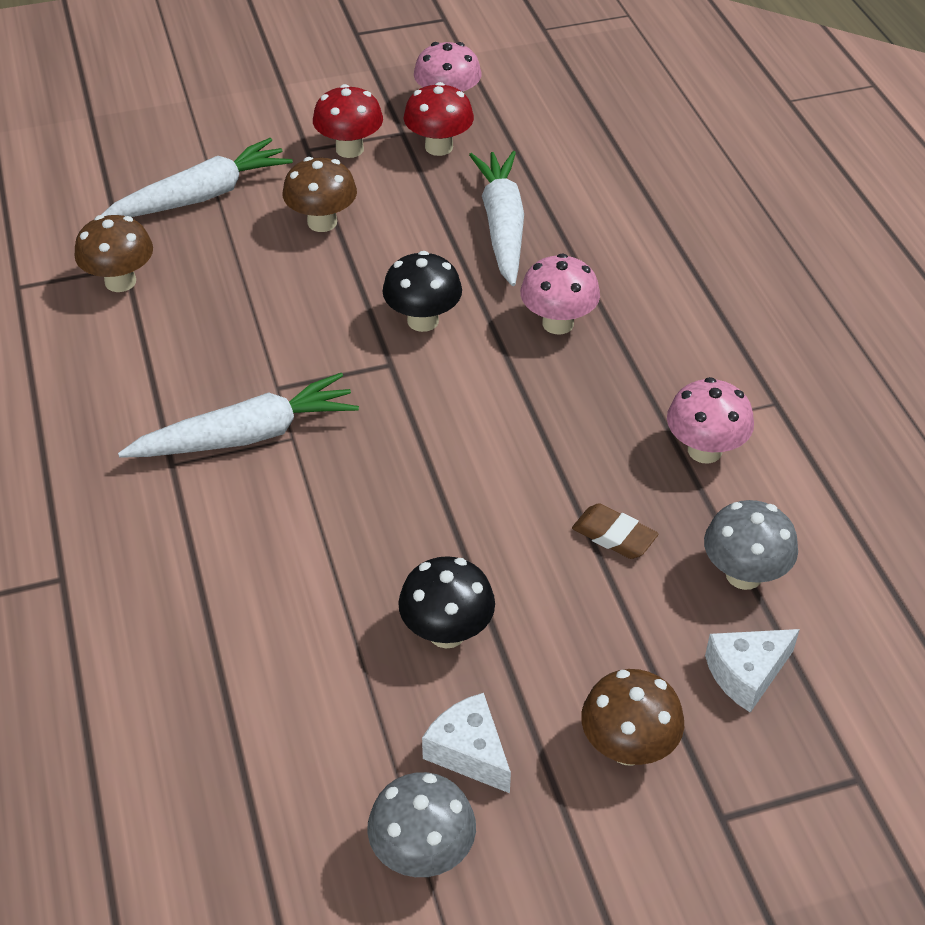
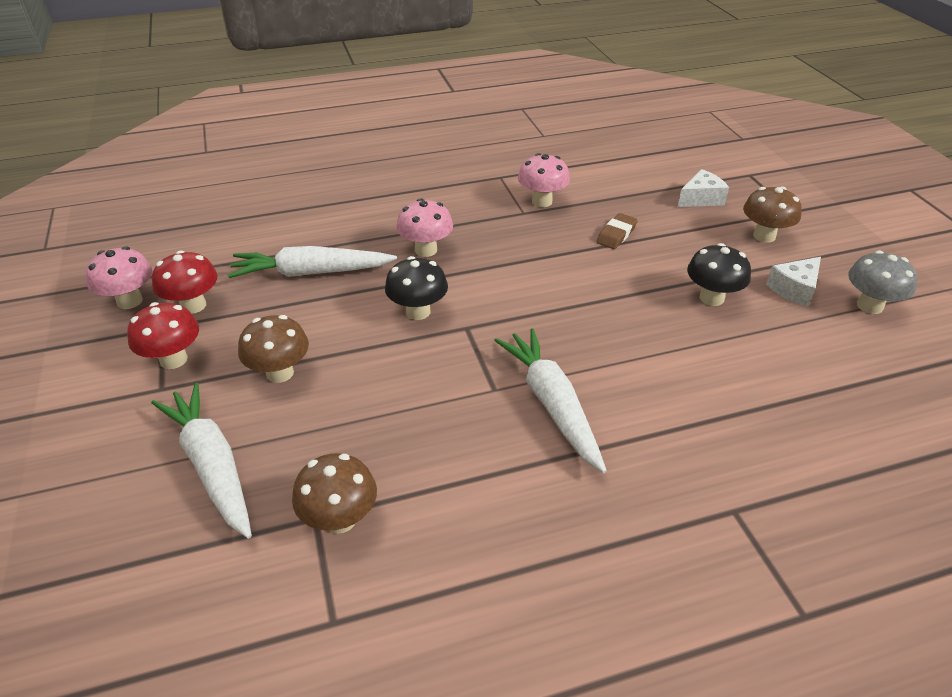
camera: 90 degrees left, 5 degrees down
(744, 575) = (634, 195): grey mushroom -> none
(746, 674) = (701, 199): white cheese -> white cheese turned 90 degrees counterclockwise

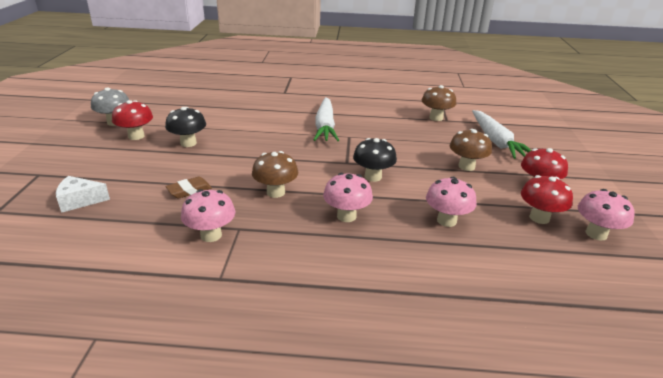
camera: 160 degrees left, 10 degrees down
(311, 273) = (446, 220): white carrot -> pink mushroom
(764, 236) = (93, 164): brown mushroom -> brown mushroom (275, 192)
(794, 289) = (136, 136): white cheese -> red mushroom

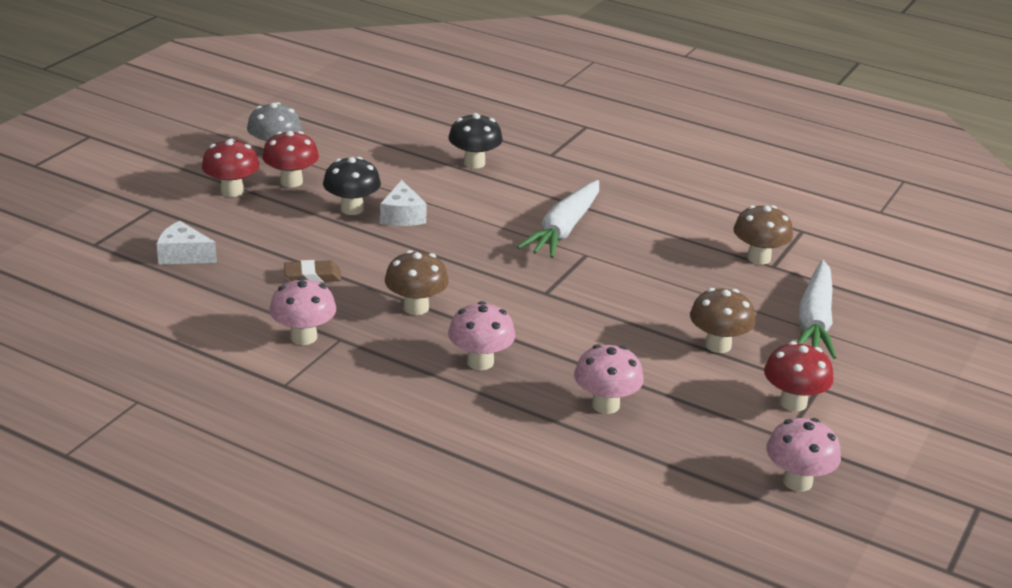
camera: 25 degrees right, 0 degrees up
(224, 140) = (402, 216): none -> white cheese
(373, 177) = (563, 322): black mushroom -> black mushroom (474, 163)
(539, 218) = (740, 440): red mushroom -> red mushroom (232, 191)

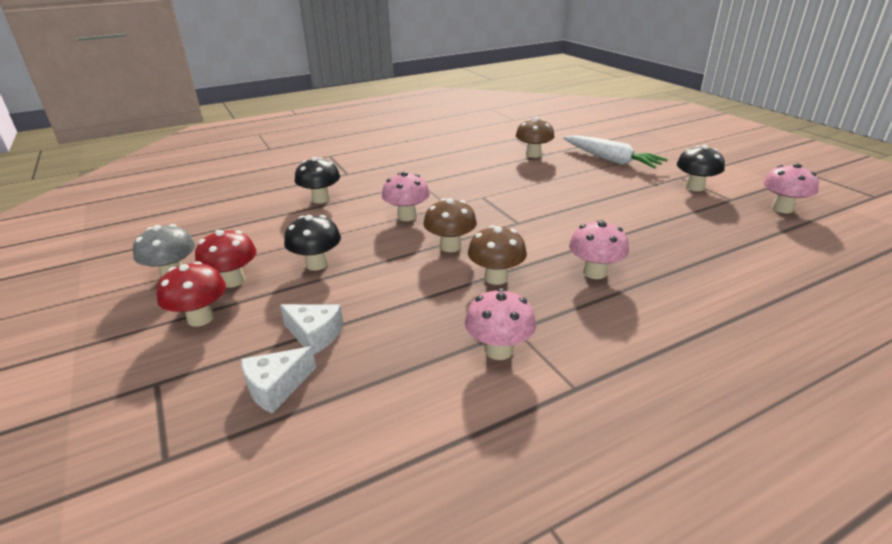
camera: 55 degrees left, 0 degrees up
(312, 276) = (400, 315): brown eraser -> none
(402, 216) = (356, 246): white cheese -> white cheese (315, 335)
(563, 229) = (444, 195): white carrot -> none
(605, 405) = (676, 241): pink mushroom -> pink mushroom (407, 216)
(718, 345) = (621, 189): brown mushroom -> brown mushroom (450, 246)
(793, 403) = (695, 187): red mushroom -> black mushroom

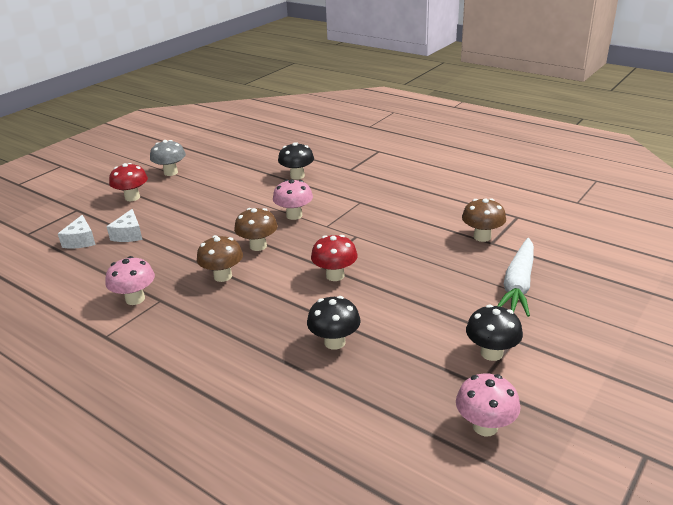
camera: 65 degrees right, 0 degrees up
(233, 281) = (173, 190): red mushroom -> red mushroom (335, 275)
(276, 387) = (81, 240): white cheese -> white cheese turned 120 degrees counterclockwise
(317, 264) = (205, 207): black mushroom -> black mushroom (334, 342)
(594, 272) = (255, 318): pink mushroom -> none

